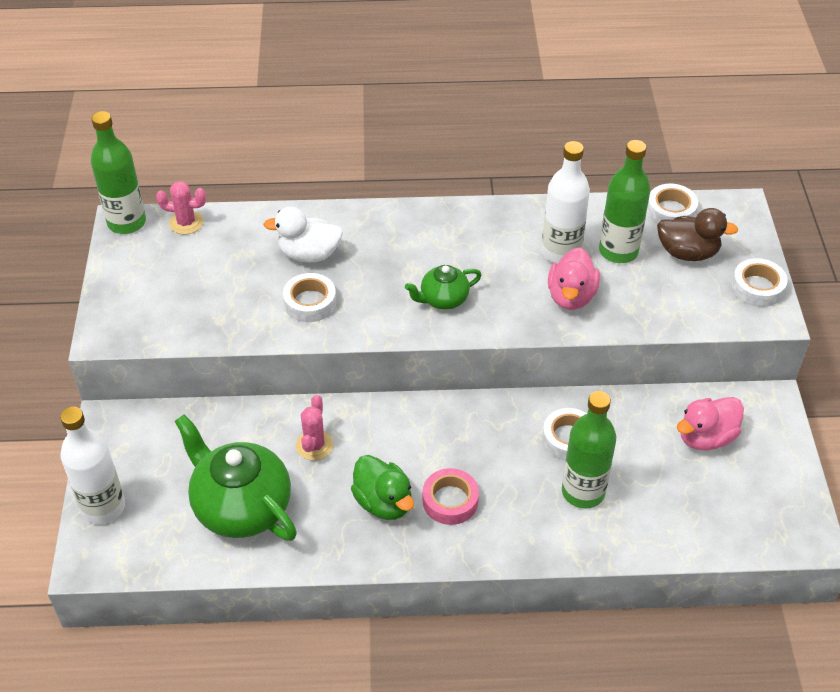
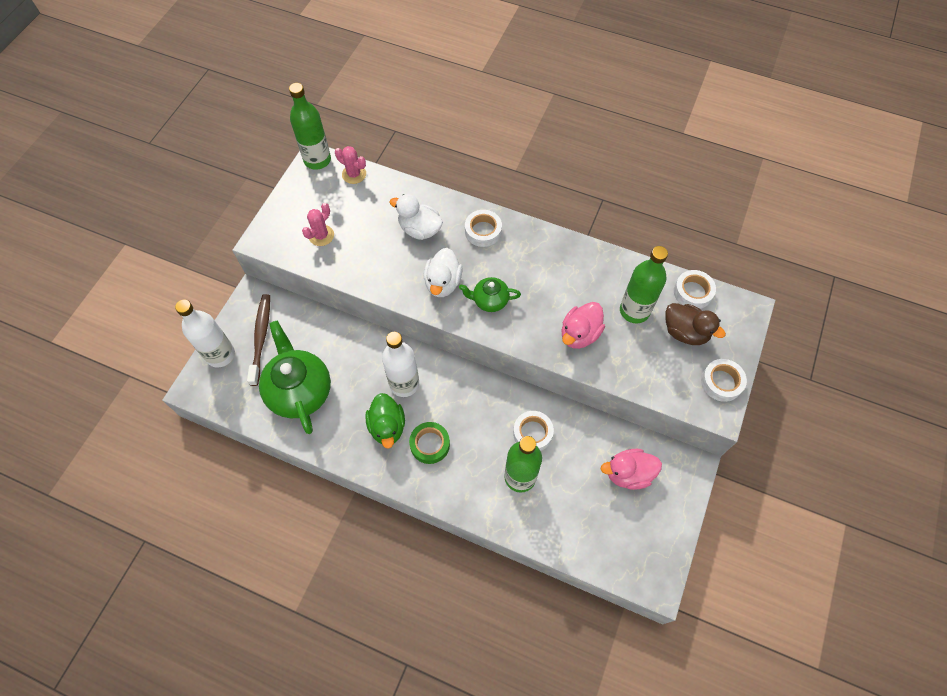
camera: 25 degrees right, 15 degrees up
(149, 466) = (261, 337): none -> brown toothbrush
(310, 302) = (400, 267): white tape -> white tape (483, 231)
(314, 445) = (366, 366): pink cactus -> pink cactus (321, 235)
(374, 301) = (443, 283): none -> white duck
(450, 500) = (430, 444): pink tape -> green tape
(561, 252) = (592, 295): white bottle -> white bottle (404, 384)

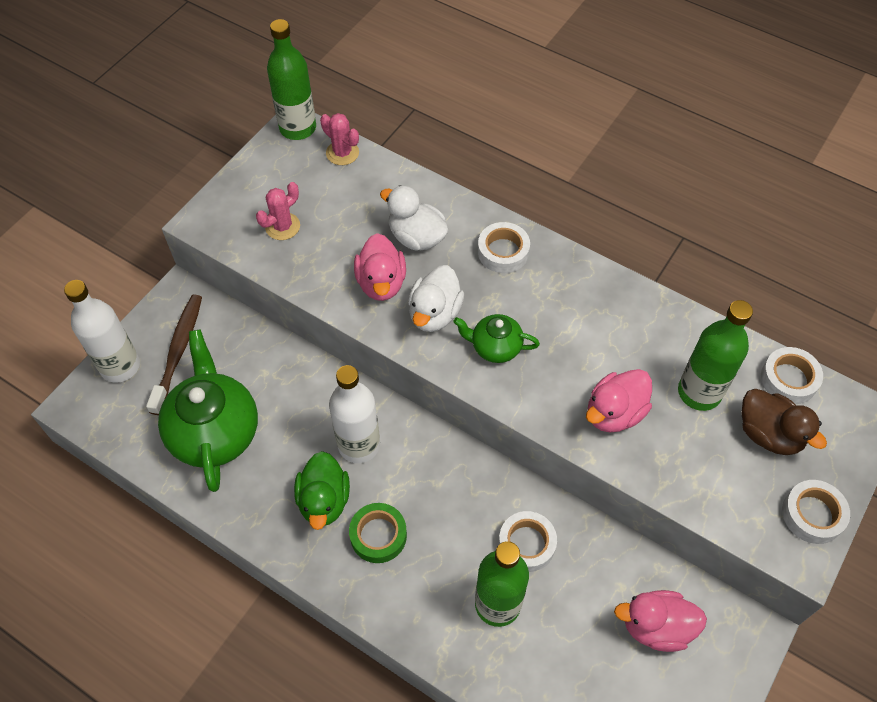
camera: 10 degrees right, 5 degrees down
(401, 266) = (381, 283): none -> pink duck

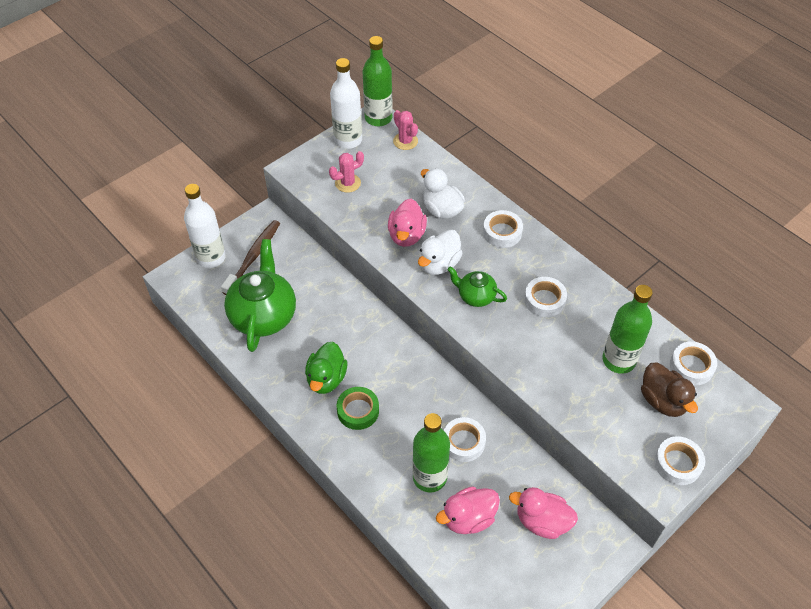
camera: 15 degrees right, 5 degrees down
(359, 445) = (362, 347): white bottle -> white bottle (348, 140)
(583, 332) = (544, 300): none -> white tape
(614, 413) = (550, 360): pink duck -> pink duck (468, 518)

